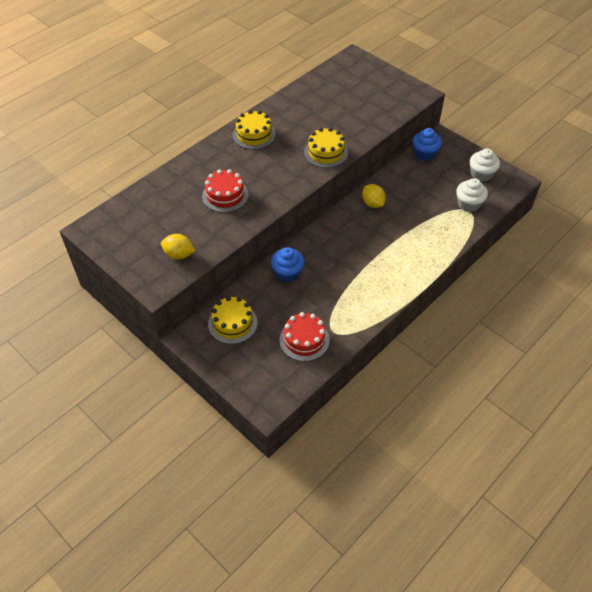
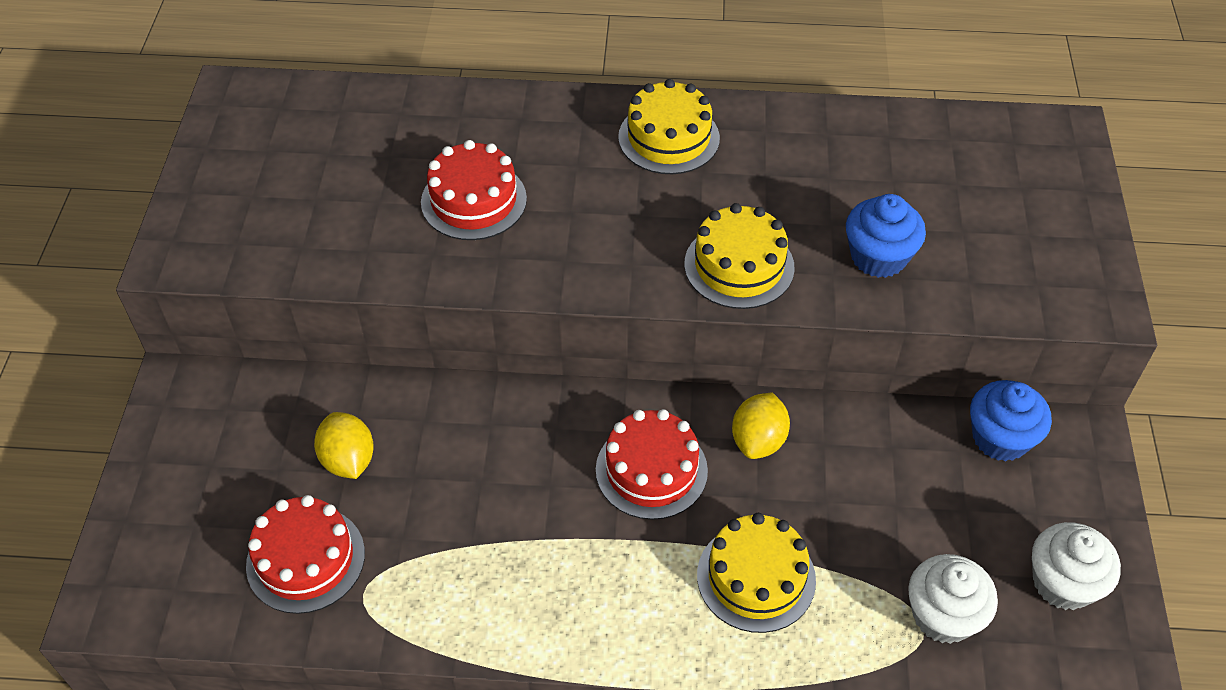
camera: 50 degrees right, 0 degrees up
(179, 254) = (275, 235): yellow lemon -> yellow lemon (348, 460)
(232, 323) = (259, 424): yellow cake -> yellow cake (756, 577)
(287, 273) = (446, 425): blue cupcake -> blue cupcake (878, 257)
(358, 234) = (651, 470): none -> red cake

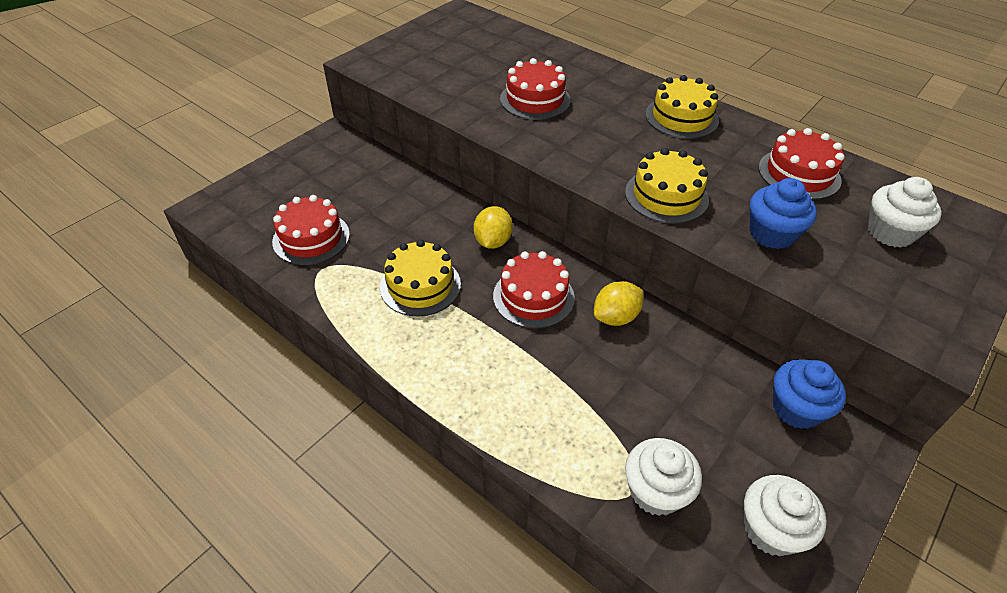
camera: 35 degrees right, 5 degrees down
(348, 460) = (376, 206): yellow lemon -> yellow lemon (493, 241)
(756, 577) = (544, 389): yellow cake -> yellow cake (420, 285)
(848, 157) = (799, 174): none -> red cake
(982, 189) = (890, 232): none -> white cupcake

